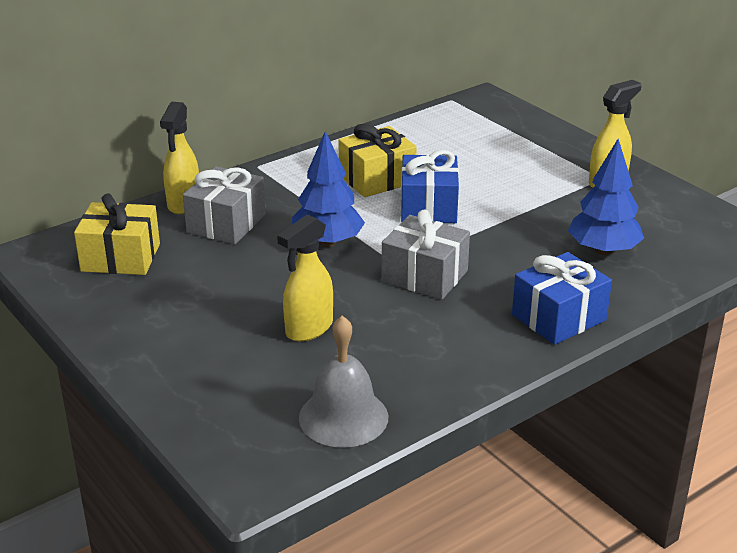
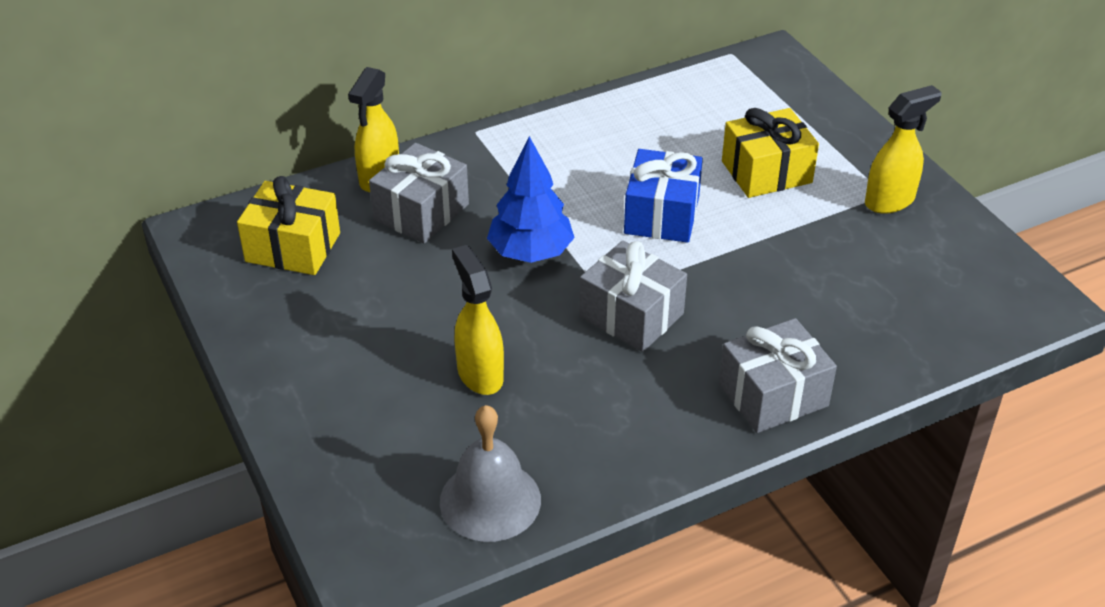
camera: 10 degrees right, 10 degrees up
(308, 329) = (480, 374): yellow spray bottle -> yellow spray bottle turned 105 degrees clockwise
(377, 179) = (611, 166): yellow gift -> yellow gift (766, 172)
(558, 317) = (773, 395): blue gift -> grey gift
(603, 250) = (854, 304): blue tree -> none

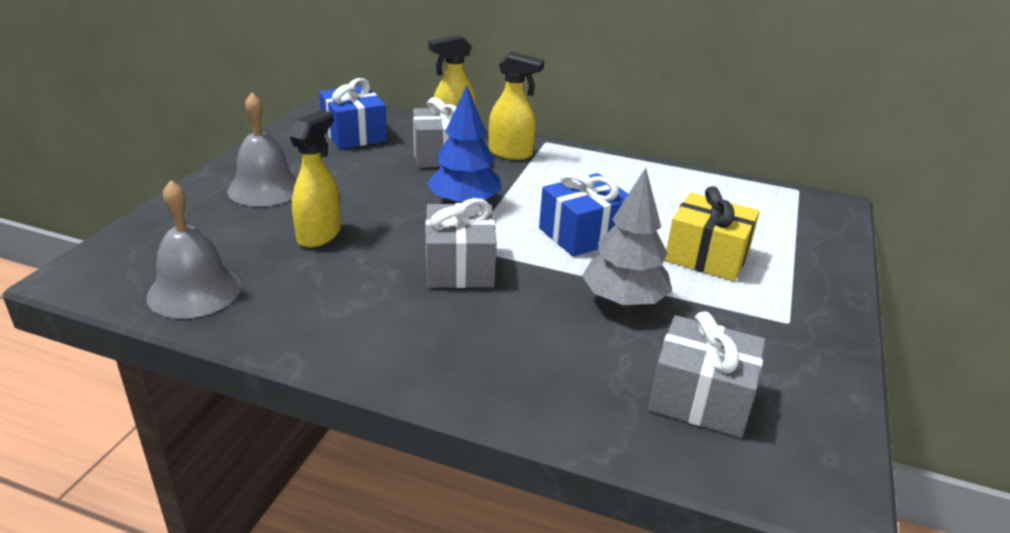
camera: 45 degrees right, 10 degrees down
(293, 247) = (354, 134): yellow gift -> blue gift
(340, 369) = (265, 188): none -> grey bell
(773, 395) = (461, 371): grey gift -> grey gift (700, 398)
(775, 256) = (623, 301): none -> grey tree
(890, 201) = (786, 329): yellow spray bottle -> yellow spray bottle (511, 153)

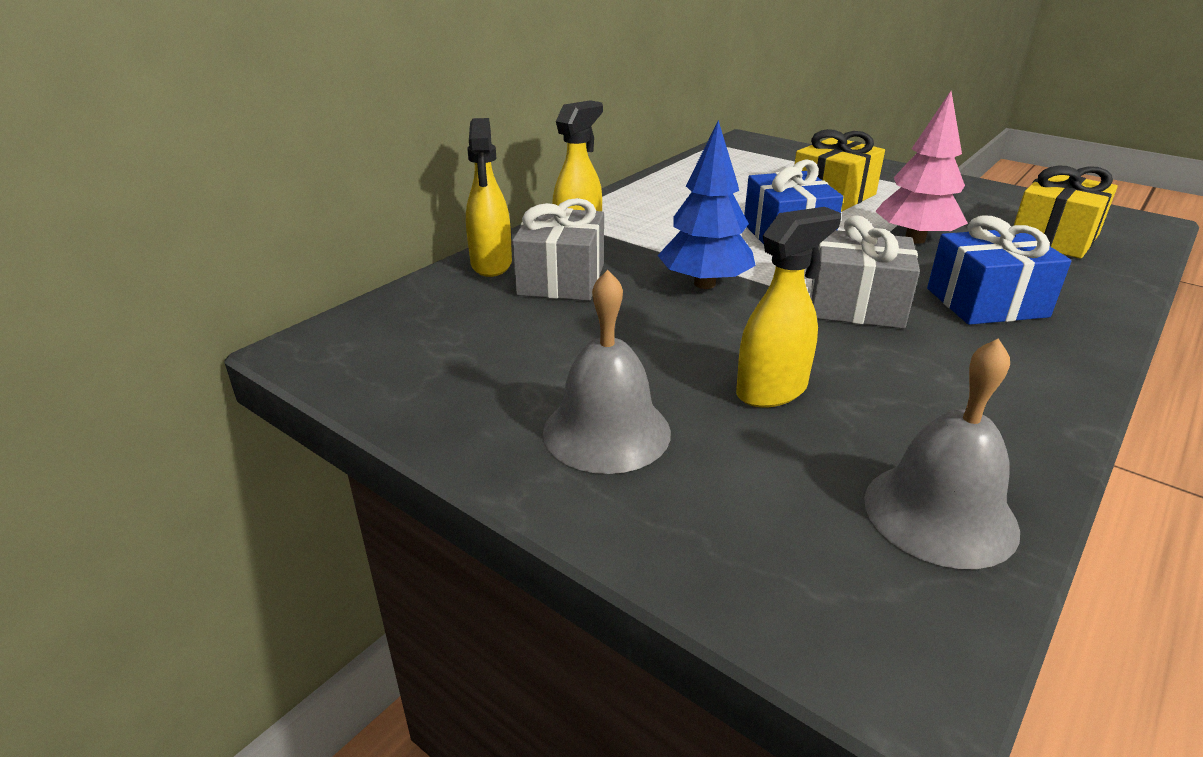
camera: 70 degrees left, 0 degrees up
(319, 235) = (772, 390): yellow spray bottle -> yellow spray bottle turned 105 degrees clockwise
(354, 134) = (443, 336): blue gift -> blue gift (986, 302)
(623, 301) = (915, 239): grey tree -> pink tree
(700, 398) = (1054, 238): grey gift -> yellow gift

